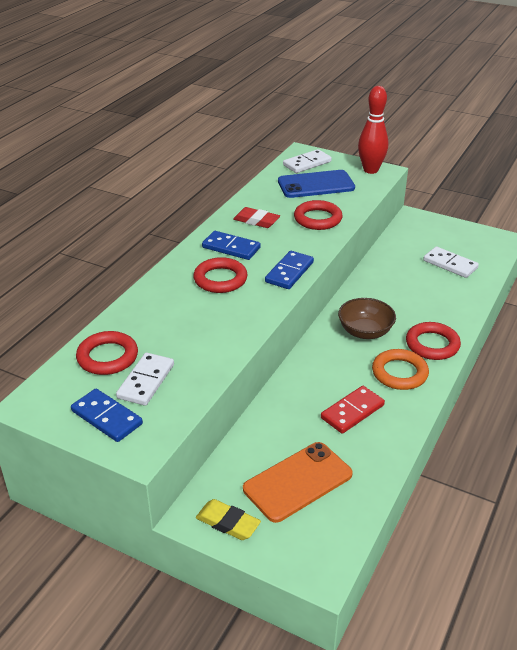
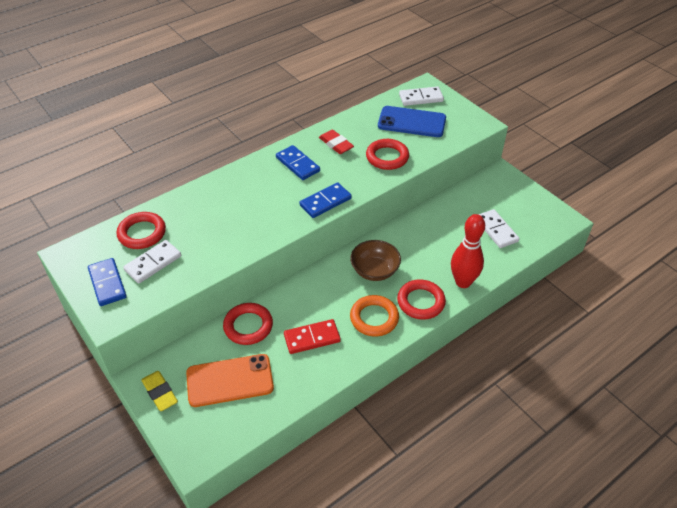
camera: 25 degrees right, 10 degrees up
(220, 279) = (268, 191): red ring -> red ring (248, 326)
(370, 170) = (471, 120): red bowling pin -> red bowling pin (463, 282)

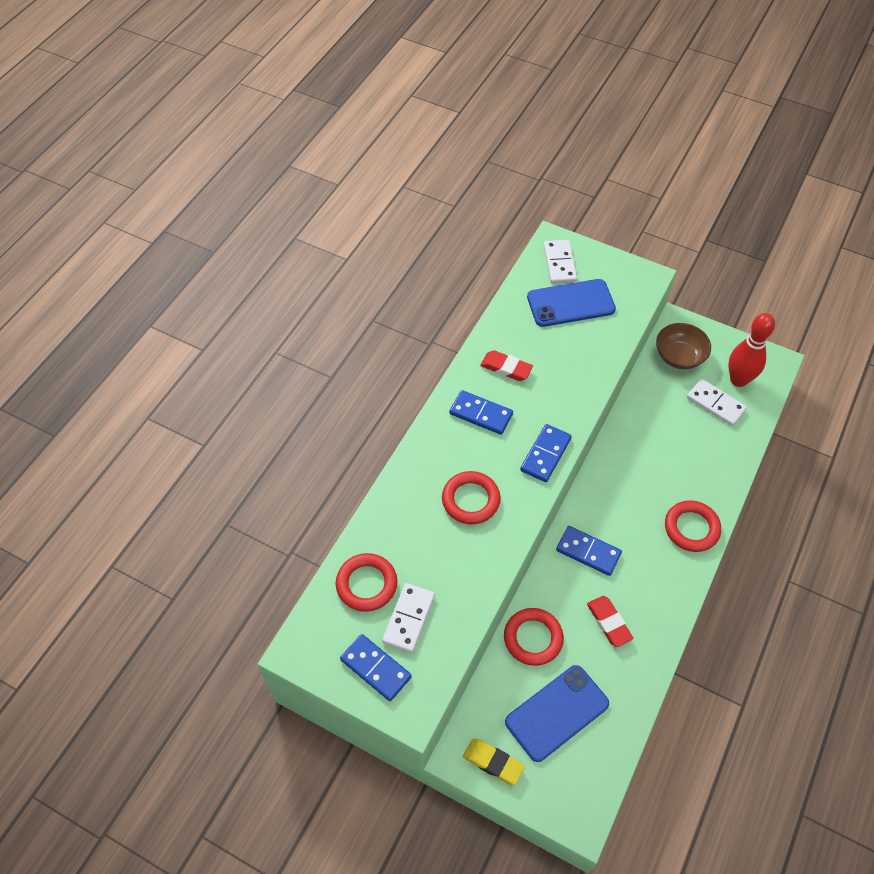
camera: 25 degrees left, 10 degrees up
(230, 380) = (557, 713): orange phone -> blue phone
(312, 338) = (609, 622): red domino -> red eraser
(329, 288) = (588, 552): none -> blue domino
(374, 270) = (622, 509): brown bowl -> brown bowl (679, 356)
(374, 318) = (657, 569): orange ring -> none
(387, 157) = (574, 364): red ring -> red ring (471, 500)
(421, 98) = (559, 263): white domino -> white domino turned 60 degrees counterclockwise
(463, 282) = (719, 485): red bowling pin -> red bowling pin (738, 380)

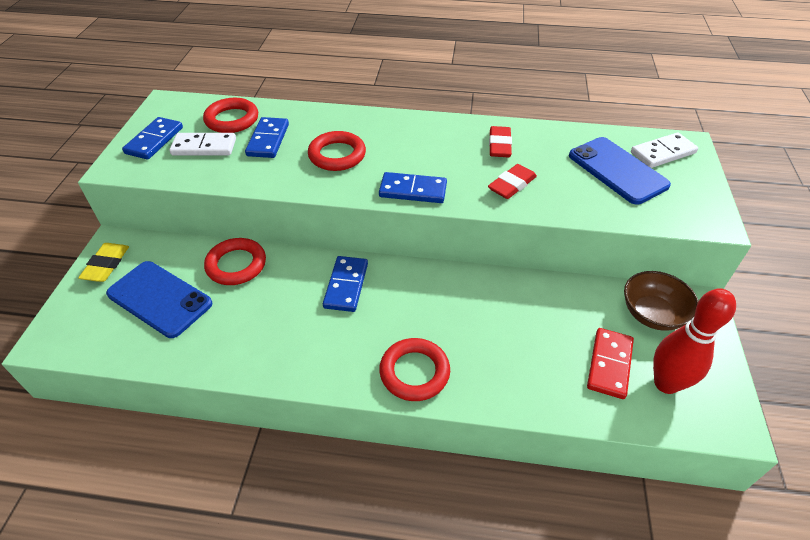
camera: 70 degrees right, 10 degrees down
(481, 414) = (435, 141): blue domino -> blue domino (268, 140)
(609, 622) = (268, 319): red eraser -> red eraser (512, 185)
(715, 404) = (609, 364): white domino -> red domino

